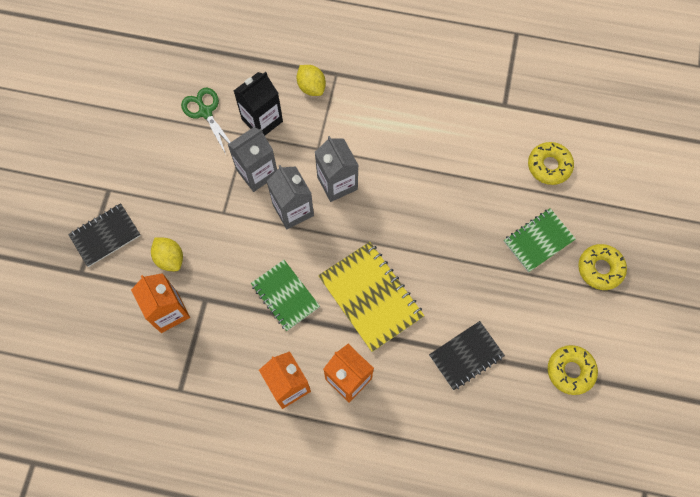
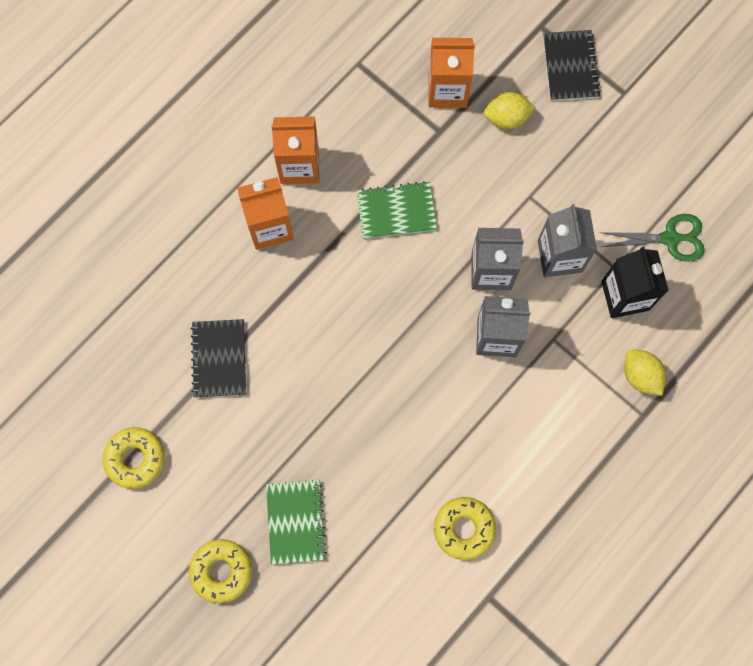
camera: 120 degrees right, 5 degrees up
(311, 87) = (640, 376): yellow lemon -> yellow lemon turned 60 degrees clockwise
(370, 297) = (342, 297): yellow notebook -> none
(549, 166) = (378, 598): yellow donut -> yellow donut (464, 528)

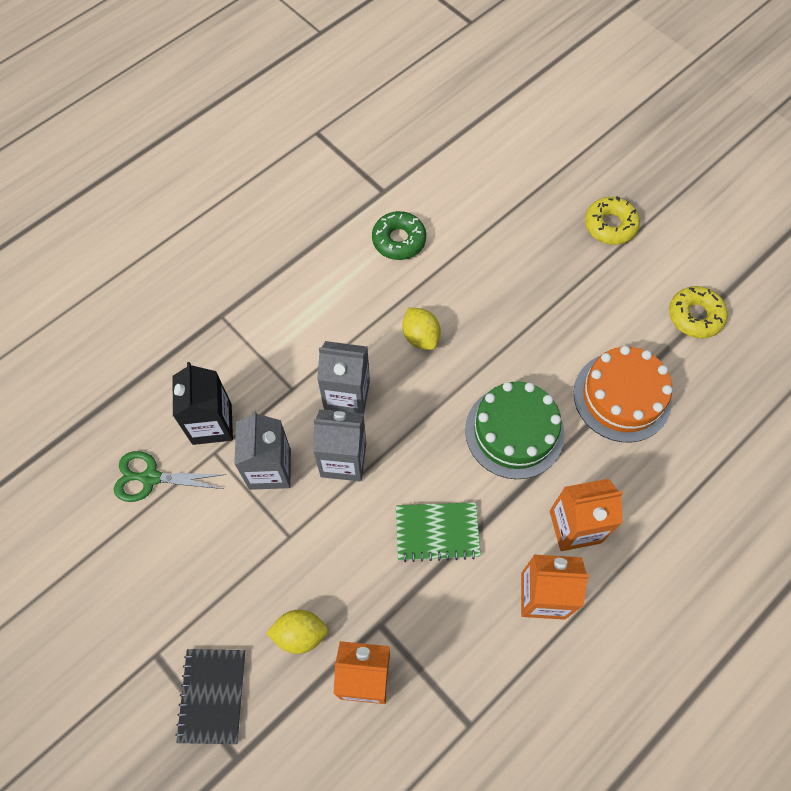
camera: 175 degrees left, 10 degrees down
(219, 359) = (622, 396): black notebook -> orange cake
(295, 522) = (546, 256): green notebook -> none
(327, 313) = (514, 432): none -> green cake
(464, 528) = (399, 240): yellow donut -> green donut
(640, 376) = (215, 349): yellow lemon -> yellow lemon (420, 336)

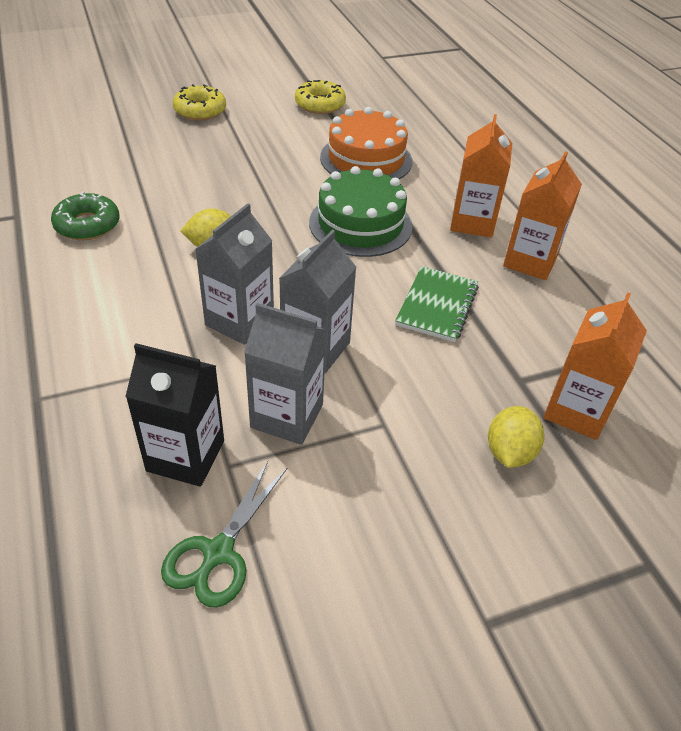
camera: 70 degrees left, 20 degrees down
(212, 696) = (563, 569): black notebook -> none

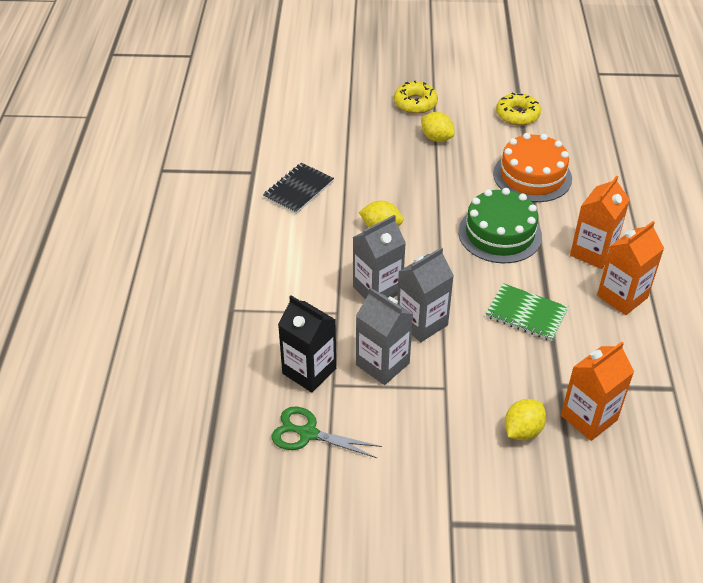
camera: 25 degrees right, 0 degrees up
(87, 225) = (298, 190): green donut -> black notebook
(218, 553) = (308, 433): green scissors -> green scissors turned 60 degrees clockwise
(240, 140) = (436, 138): none -> yellow lemon
(437, 306) = (526, 314): green notebook -> green notebook turned 75 degrees clockwise

